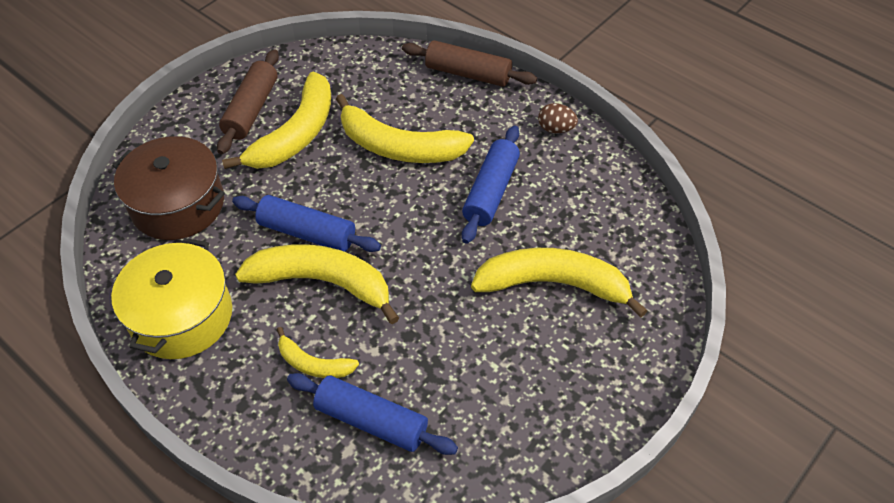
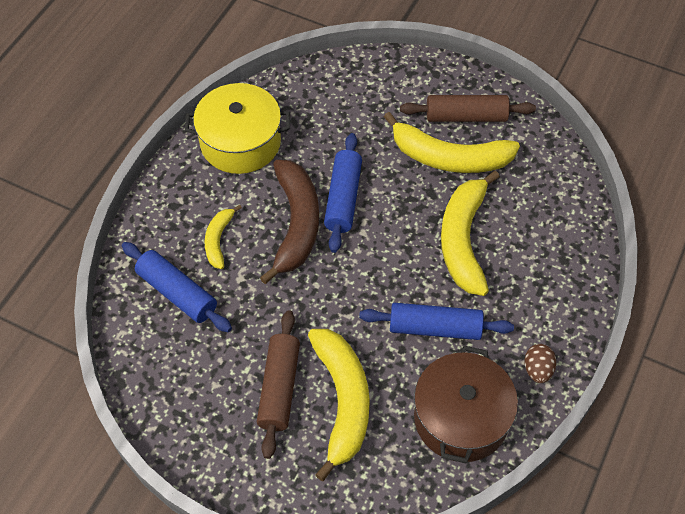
camera: 75 degrees right, 5 degrees up
(178, 204) = (345, 102): brown pot -> brown pot (461, 418)
(323, 282) = (296, 224): yellow banana -> brown banana
(371, 421) = (177, 293): blue rolling pin -> blue rolling pin turned 60 degrees counterclockwise
(468, 73) = (584, 275): brown rolling pin -> brown rolling pin (279, 388)

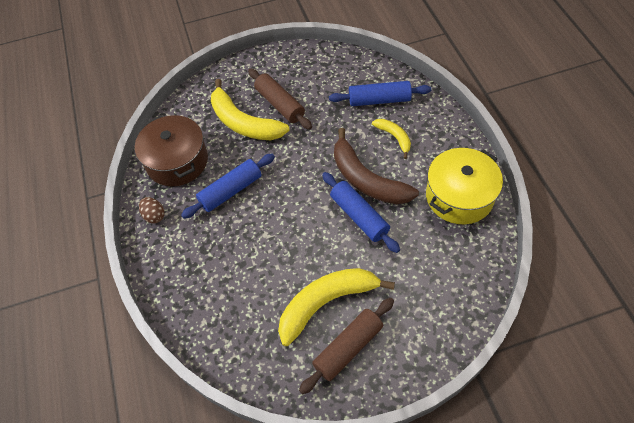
camera: 140 degrees right, 0 degrees up
(463, 239) = (262, 254): yellow banana -> none

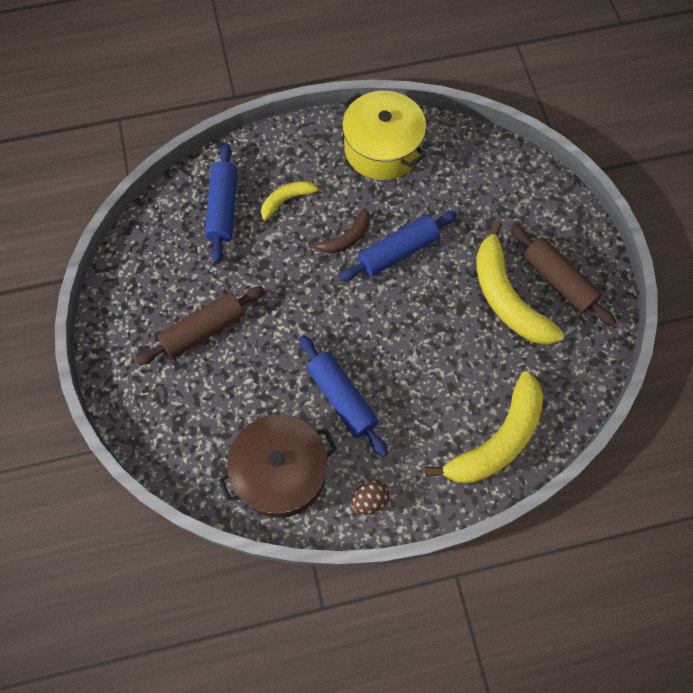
camera: 90 degrees left, 10 degrees up
(243, 122) = (227, 380): yellow banana -> yellow banana (497, 440)
(366, 179) = (346, 238): brown banana -> brown banana, size x0.52

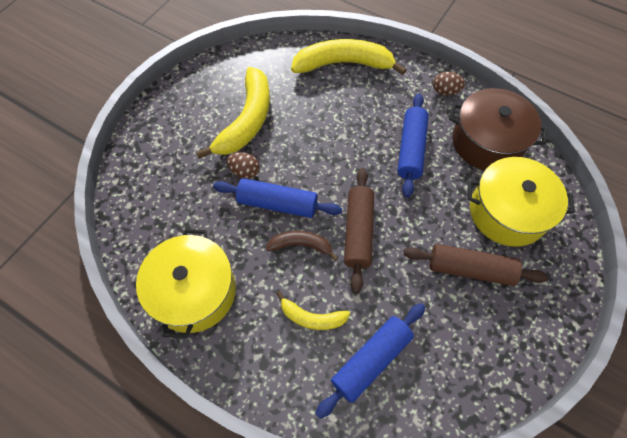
camera: 135 degrees left, 5 degrees down
(209, 409) = (507, 212): none -> yellow pot
(452, 253) = (245, 172): none -> brown egg
(558, 281) = (206, 104): brown rolling pin -> brown rolling pin (358, 232)

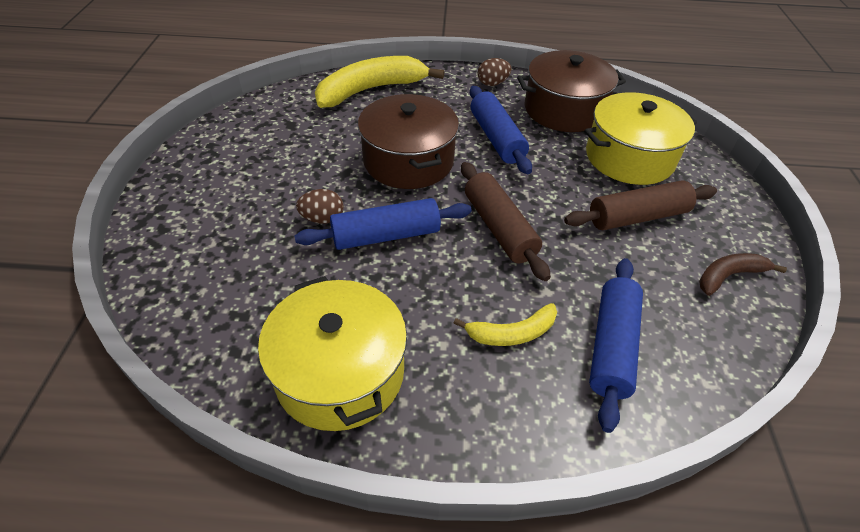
camera: 30 degrees left, 15 degrees down
(247, 121) = (291, 170): yellow banana -> none
(301, 245) = (444, 265): brown banana -> brown banana (729, 276)
(331, 145) = (408, 161): none -> brown pot

